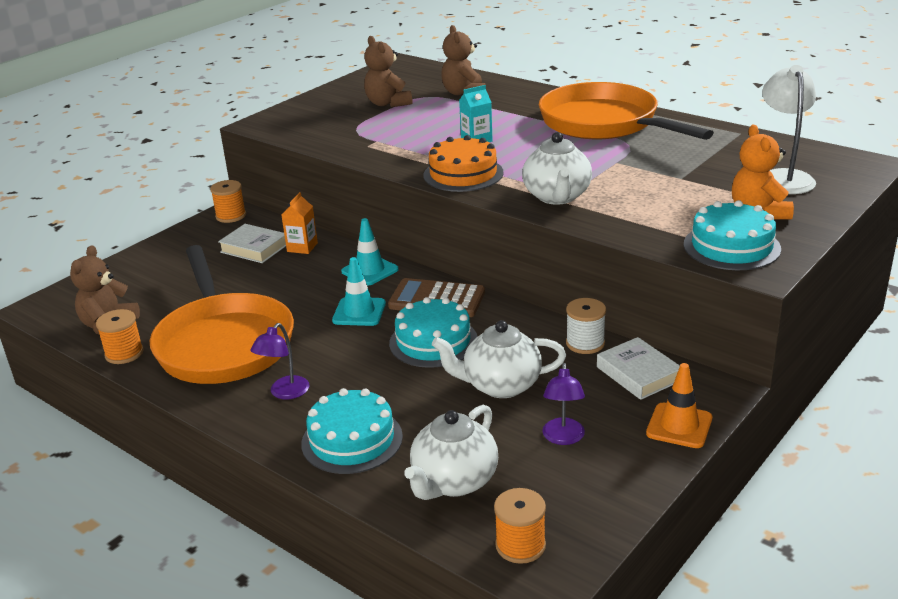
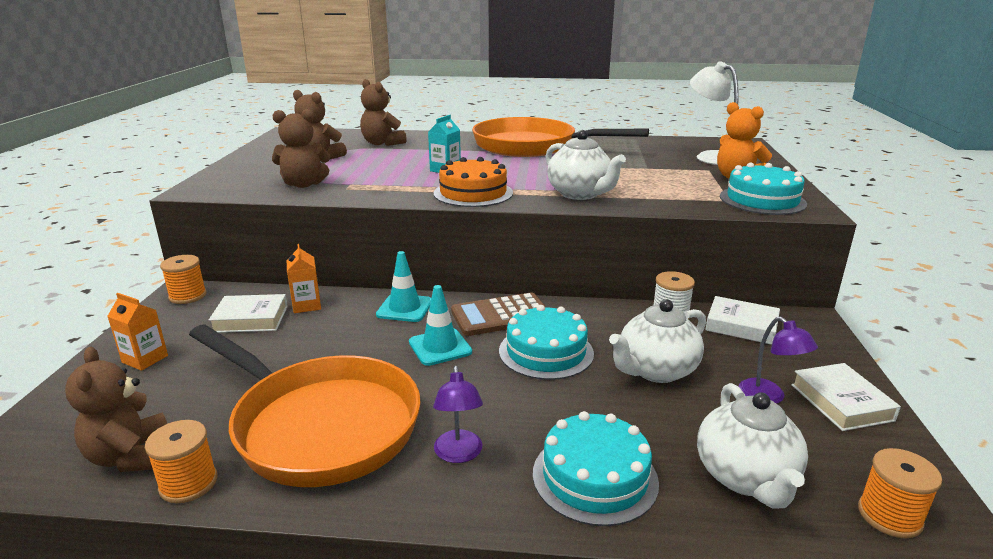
camera: 35 degrees left, 5 degrees down
(165, 261) = (145, 359): none -> orange carton
(341, 134) = (304, 184): none -> brown teddy bear
(621, 464) = (841, 402): none -> white book
(679, 426) = (828, 355): orange traffic cone -> none

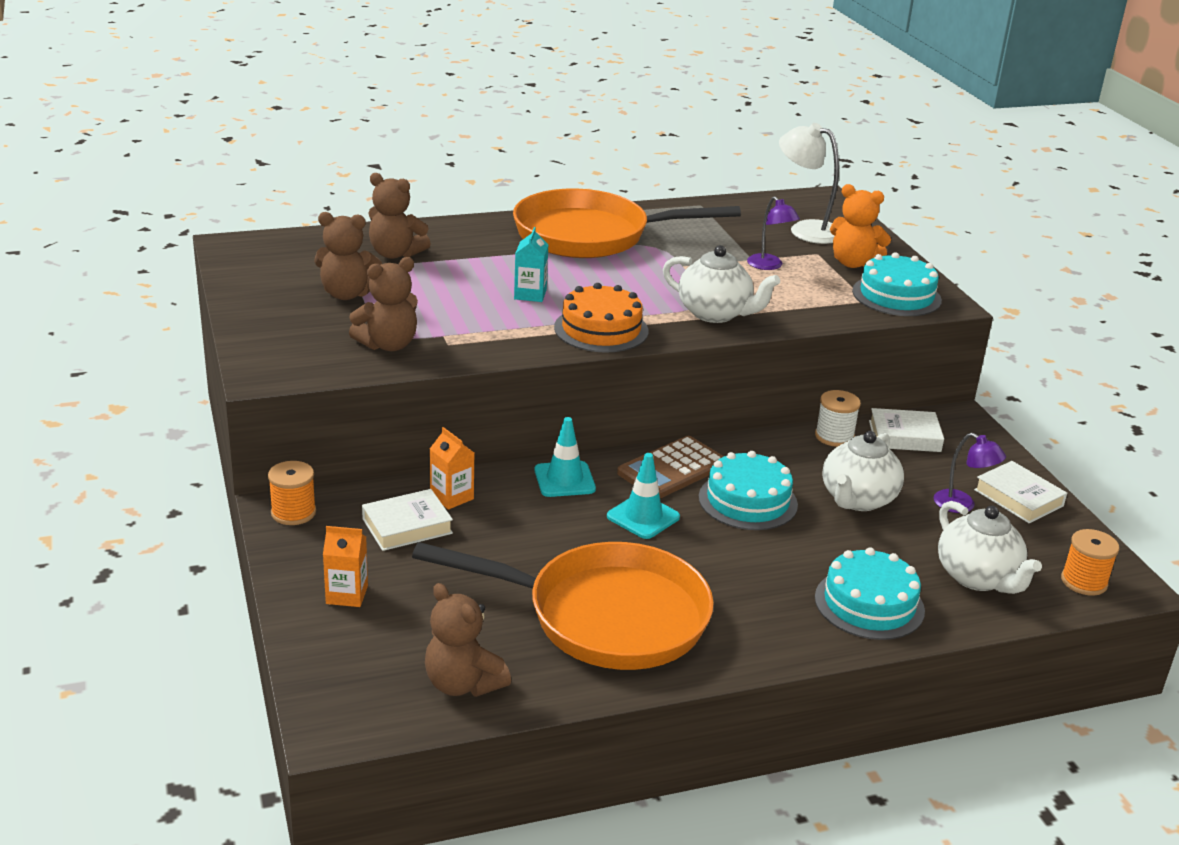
camera: 25 degrees left, 5 degrees up
(188, 483) = (545, 690): orange spool -> none
(458, 454) = (749, 612): purple lamp -> purple lamp (769, 266)

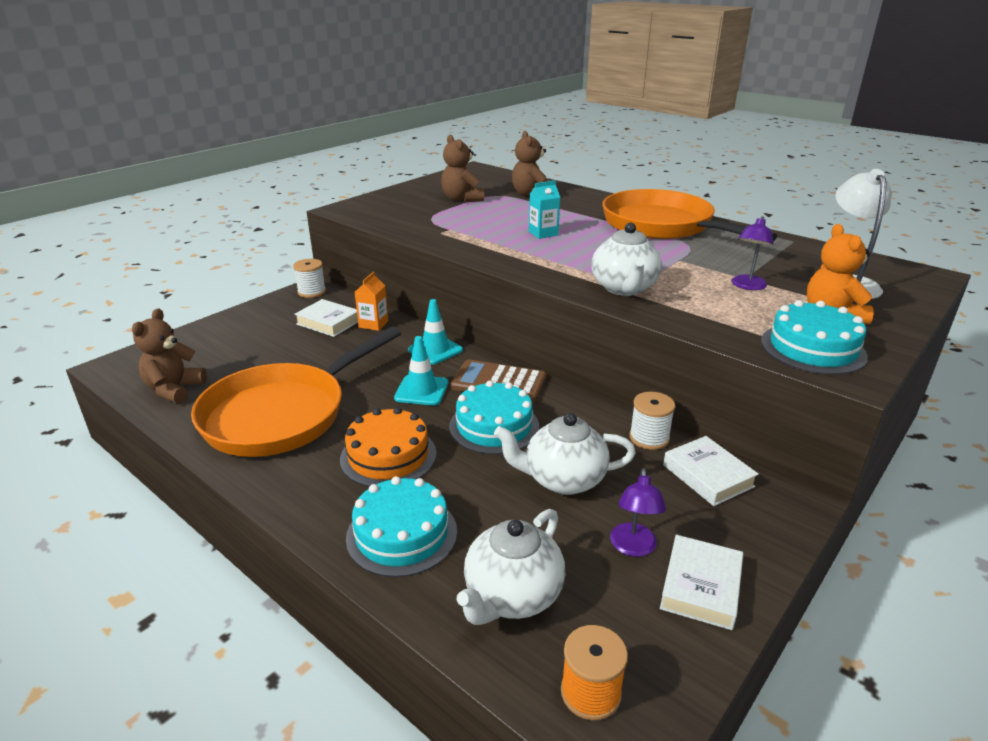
camera: 60 degrees right, 0 degrees up
(293, 512) = (311, 292): orange spool -> white spool
(347, 595) = (243, 329): orange carton -> none
(388, 345) = (416, 221): brown teddy bear -> none
(601, 329) = (531, 262): orange cake -> orange cake (388, 456)
(604, 616) = (283, 414): orange pan -> orange pan turned 60 degrees clockwise

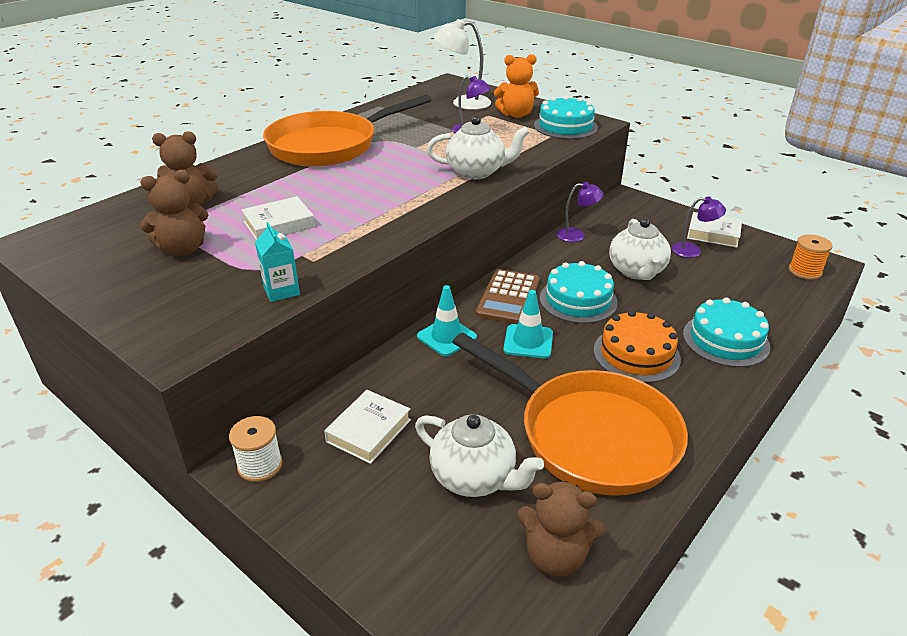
camera: 90 degrees left, 5 degrees up
(373, 324) = (379, 388): orange carton -> none
(512, 596) = (755, 293): white teapot -> white teapot (474, 478)
(543, 233) = (334, 200): turquoise carton -> turquoise carton (281, 291)
(649, 438) = (576, 235): white spool -> purple lamp
(708, 476) = (613, 220): white book -> white book (279, 224)

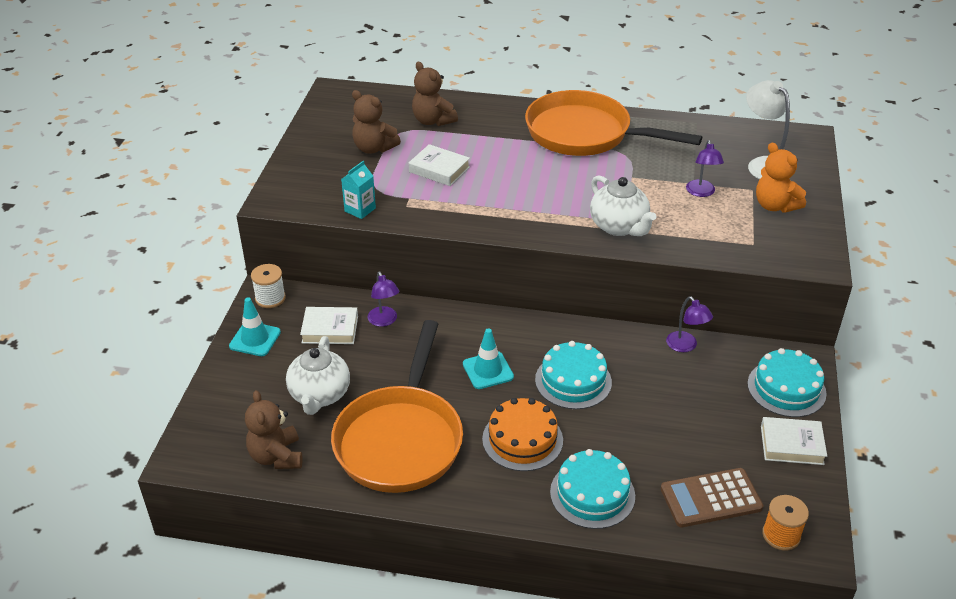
camera: 60 degrees right, 5 degrees up
(446, 337) = (458, 324): turquoise traffic cone -> turquoise traffic cone (255, 339)
(508, 297) = (540, 338): brown calculator -> brown calculator (711, 498)
(565, 126) = (783, 245): turquoise cake -> turquoise cake (786, 388)
(636, 271) = (657, 405): white teapot -> none
(692, 251) = (738, 436): purple lamp -> purple lamp (384, 321)
(713, 234) = (791, 445): white book -> white book turned 75 degrees counterclockwise

